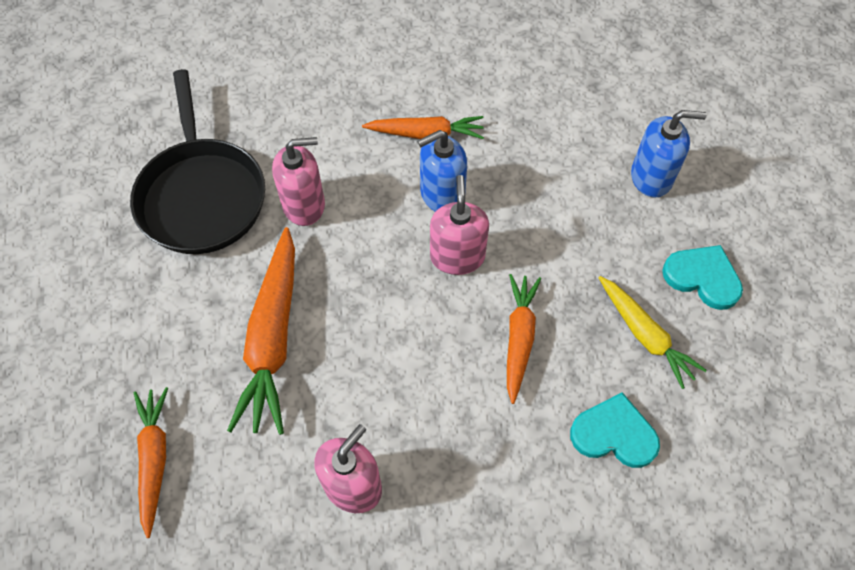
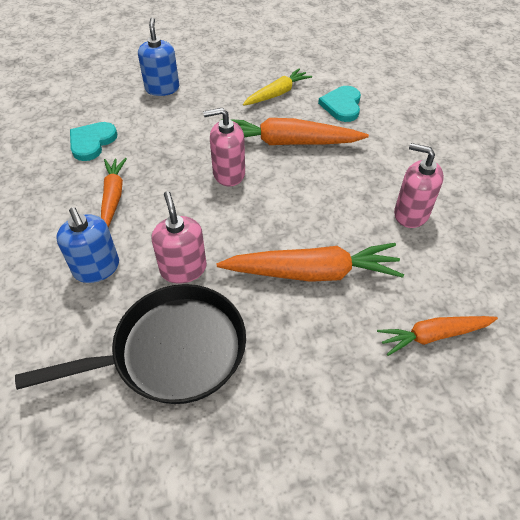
camera: 95 degrees left, 10 degrees down
(442, 195) = (174, 184): blue soap dispenser -> blue soap dispenser (97, 268)
(519, 338) = (288, 143): orange carrot -> orange carrot, size x1.60
(702, 277) = (235, 72): turquoise heart -> turquoise heart (92, 142)

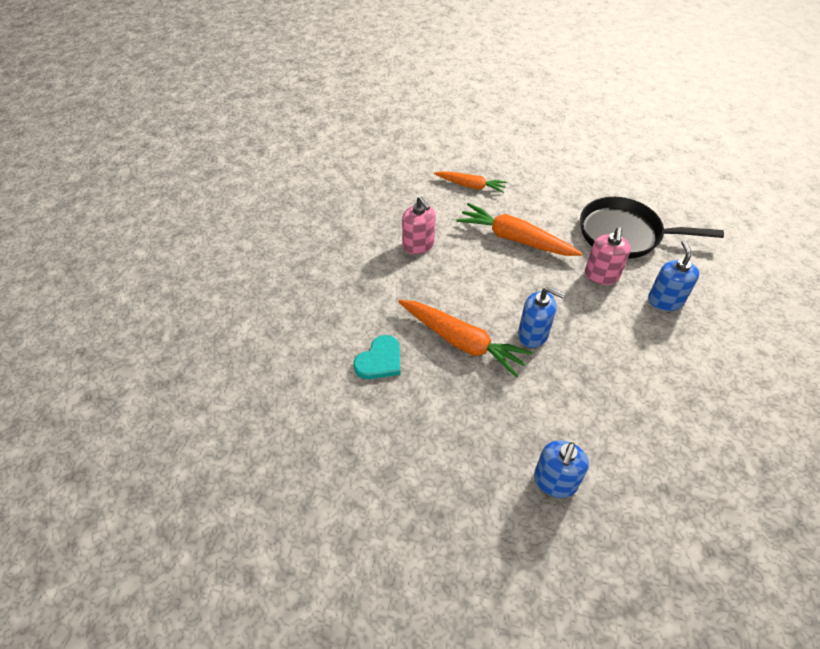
camera: 150 degrees left, 0 degrees up
(92, 142) = (654, 430): turquoise heart -> none
(113, 196) = (642, 355): orange carrot -> none
(228, 173) = (533, 334): pink soap dispenser -> blue soap dispenser
(277, 93) = (430, 408): yellow carrot -> none

